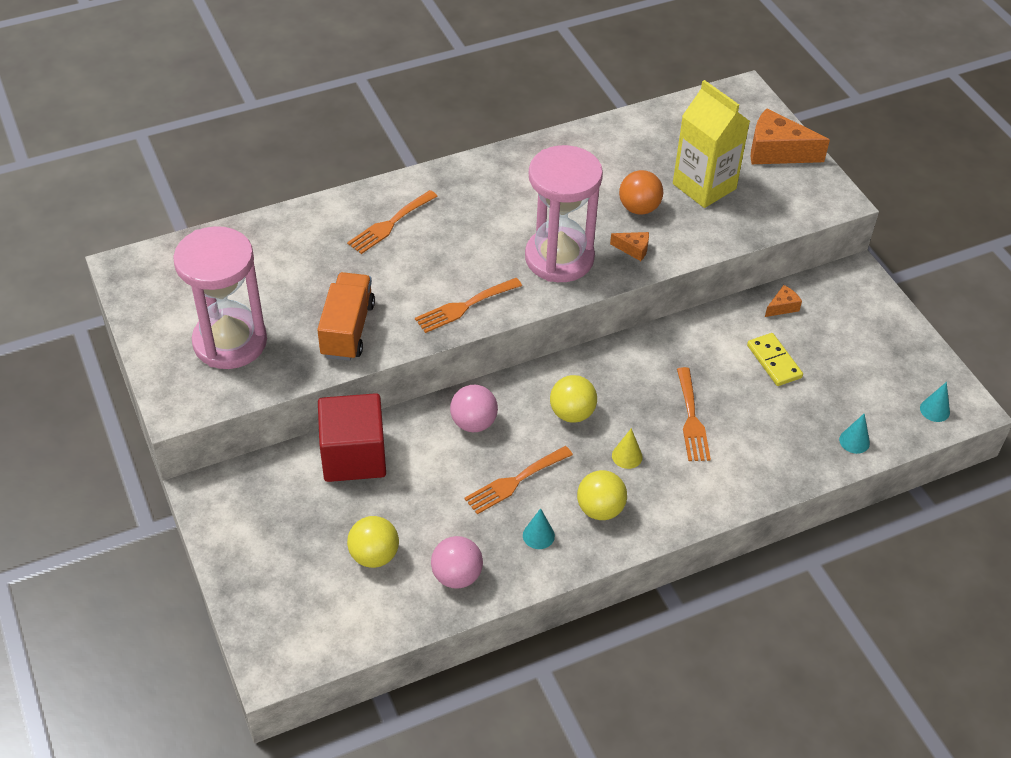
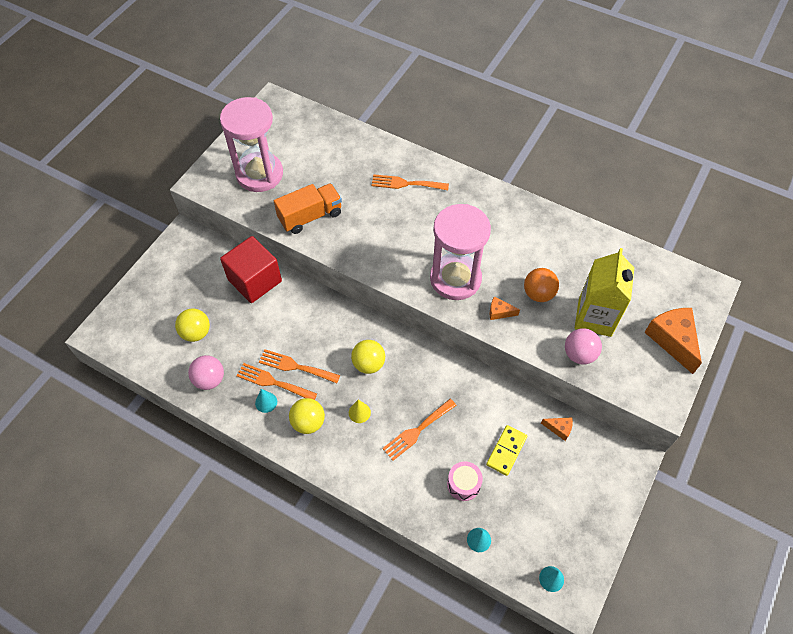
camera: 55 degrees right, 10 degrees up
(464, 306) = (374, 257): orange fork -> orange fork (273, 382)
(473, 423) = (321, 320): pink ball -> pink ball (579, 354)
(633, 249) = (499, 312): orange cheese -> orange cheese turned 120 degrees clockwise
(784, 417) = (463, 484): none -> pink drum

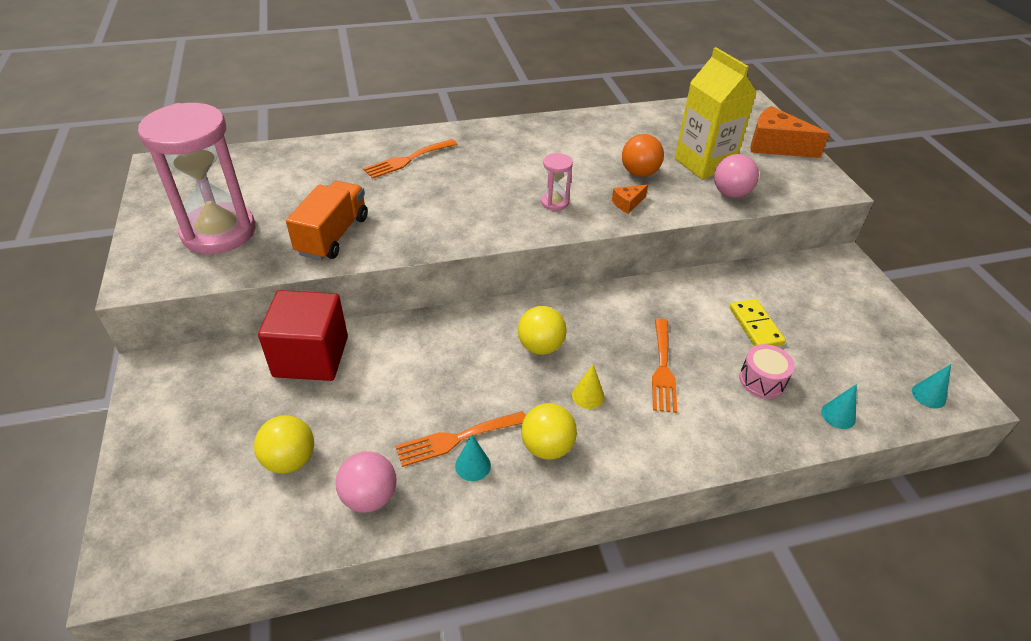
camera: 45 degrees left, 15 degrees down
(295, 366) = (463, 405): orange fork -> none
(455, 279) = (554, 202): pink hourglass -> pink hourglass, size x0.42
(559, 429) = (768, 279): orange cheese -> none

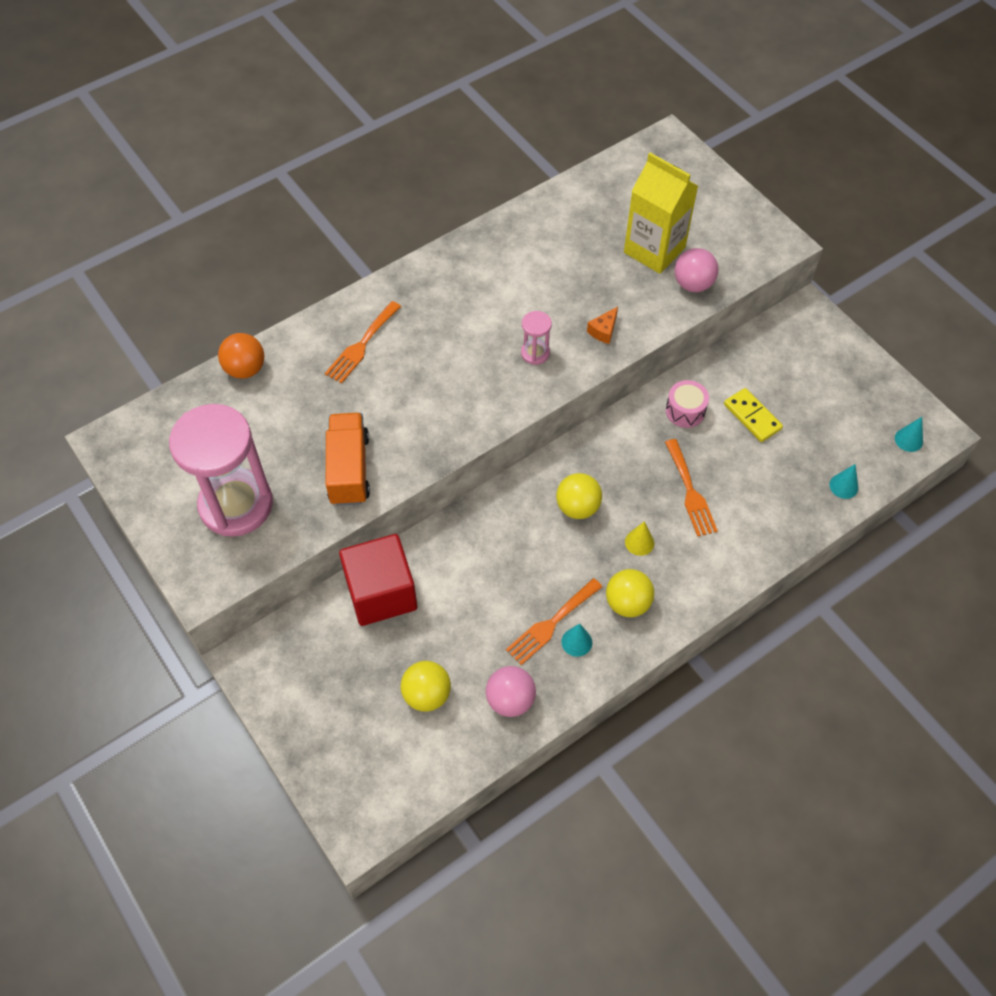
camera: 20 degrees left, 15 degrees up
(639, 173) = (598, 285): orange ball -> orange ball (245, 369)
(762, 380) = (775, 473): pink drum -> pink drum (685, 411)
(775, 146) = (714, 200): orange cheese -> none

